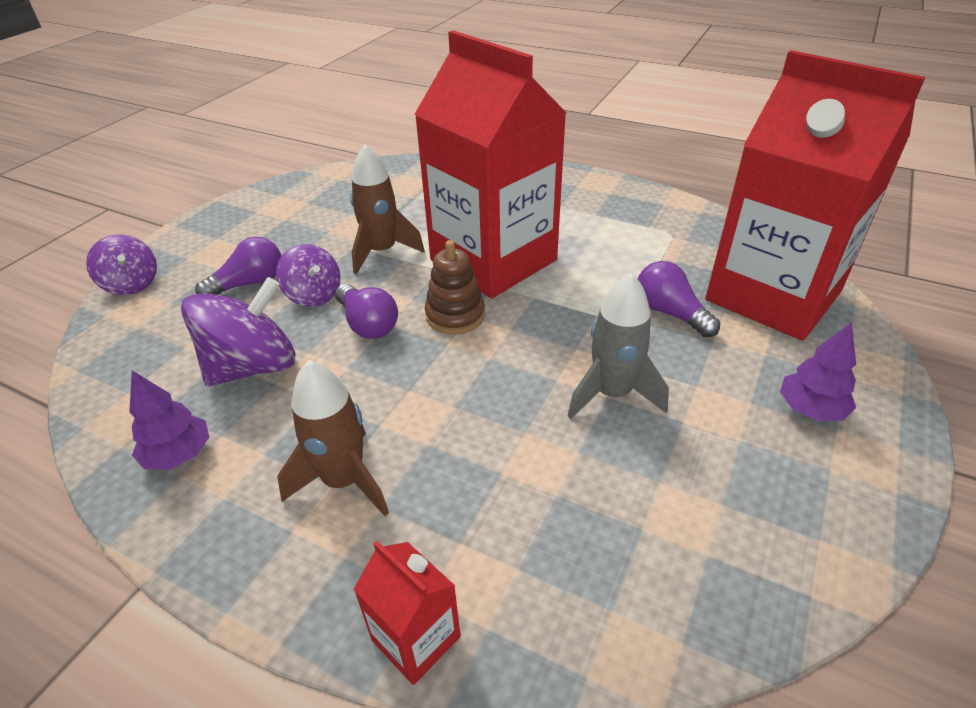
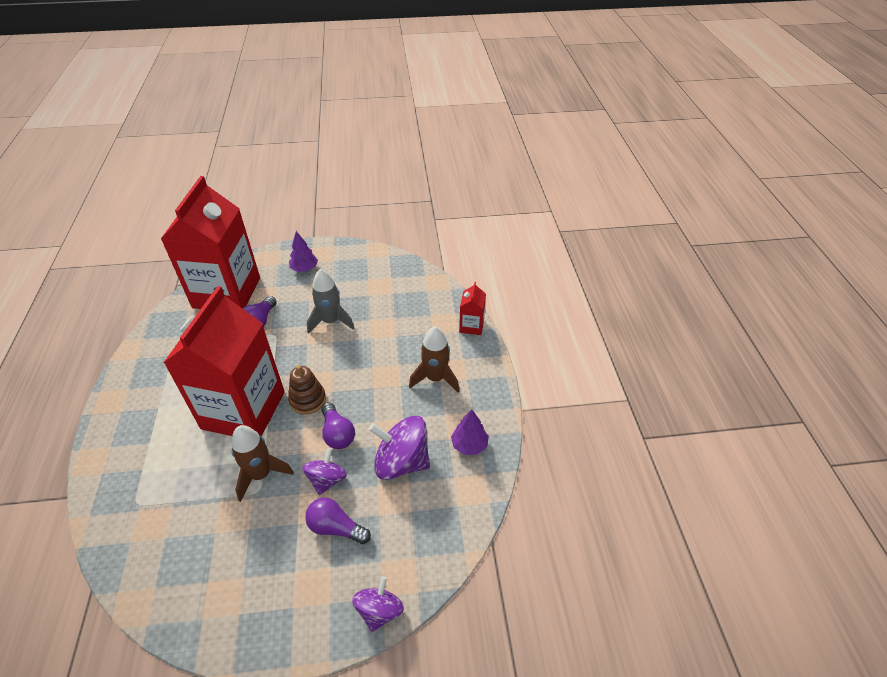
camera: 125 degrees left, 5 degrees up
(368, 324) = (337, 433): purple light bulb -> purple light bulb turned 135 degrees clockwise

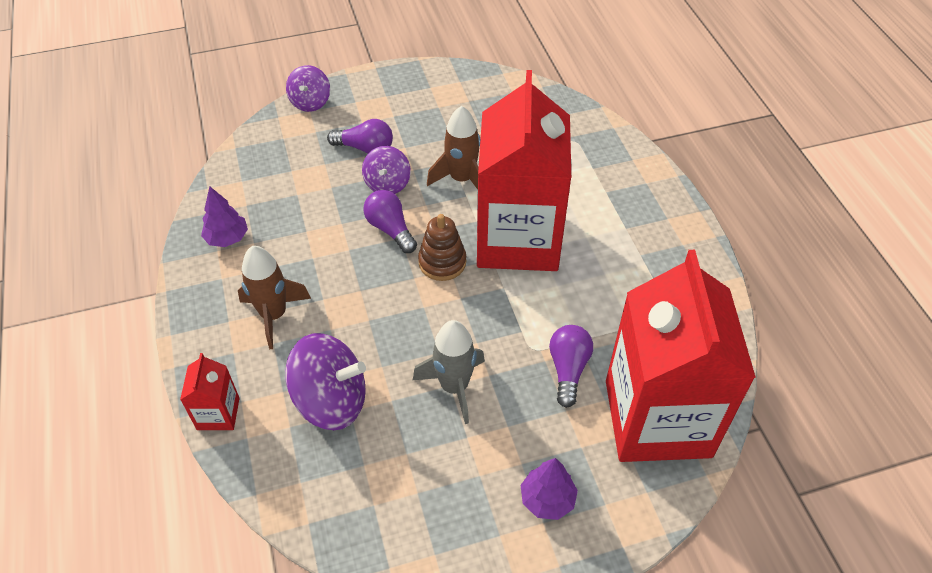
camera: 170 degrees right, 5 degrees up
(401, 462) = (307, 211): purple spinning top -> purple spinning top (331, 400)

